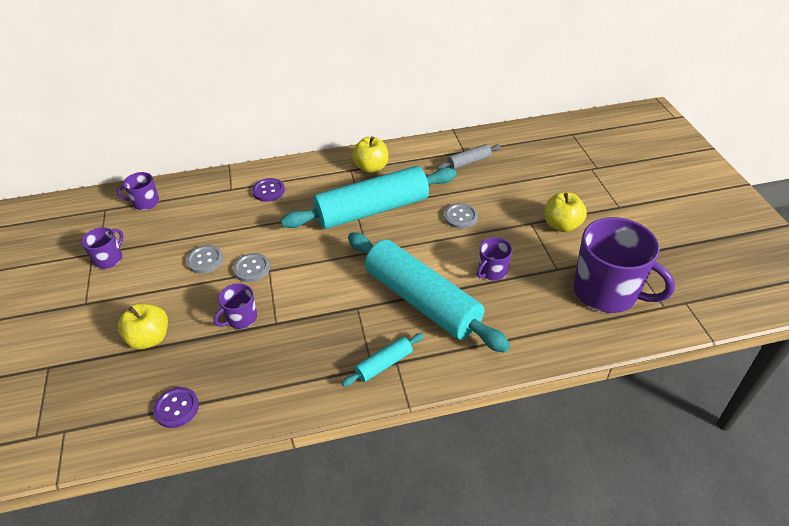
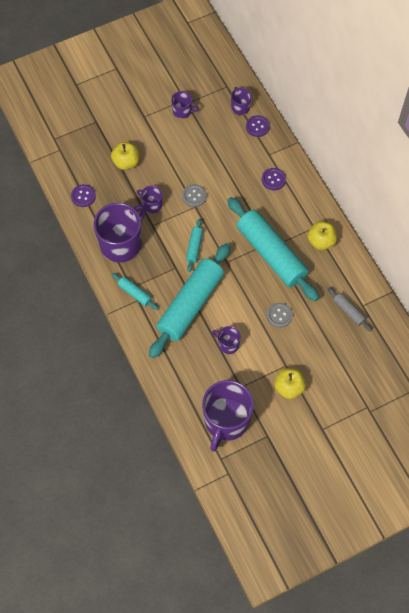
camera: 75 degrees right, 20 degrees up
(185, 192) = (257, 127): none -> purple button
(205, 260) = (194, 166): grey button -> none
(290, 367) = (121, 243): none -> purple mug
(332, 281) = (194, 247): none -> turquoise rolling pin

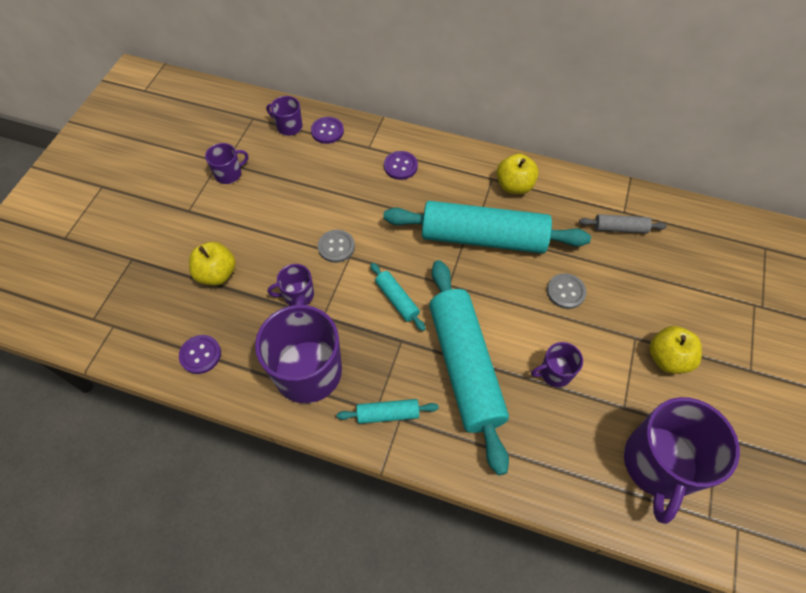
camera: 45 degrees left, 5 degrees down
(226, 421) = (659, 464): purple mug -> purple mug turned 45 degrees clockwise

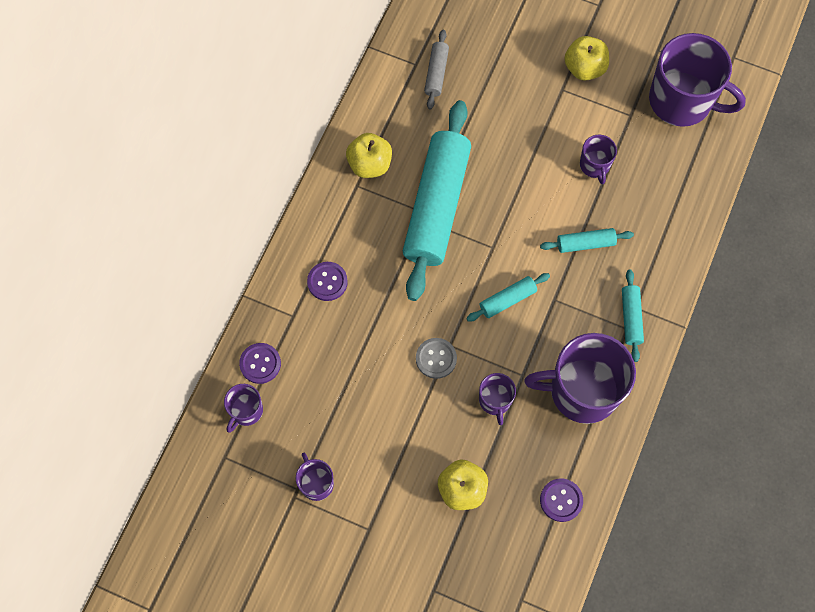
camera: 85 degrees left, 10 degrees up
(465, 367) = (585, 243): turquoise rolling pin -> turquoise rolling pin, size x0.43
(565, 292) = (508, 139): grey button -> none

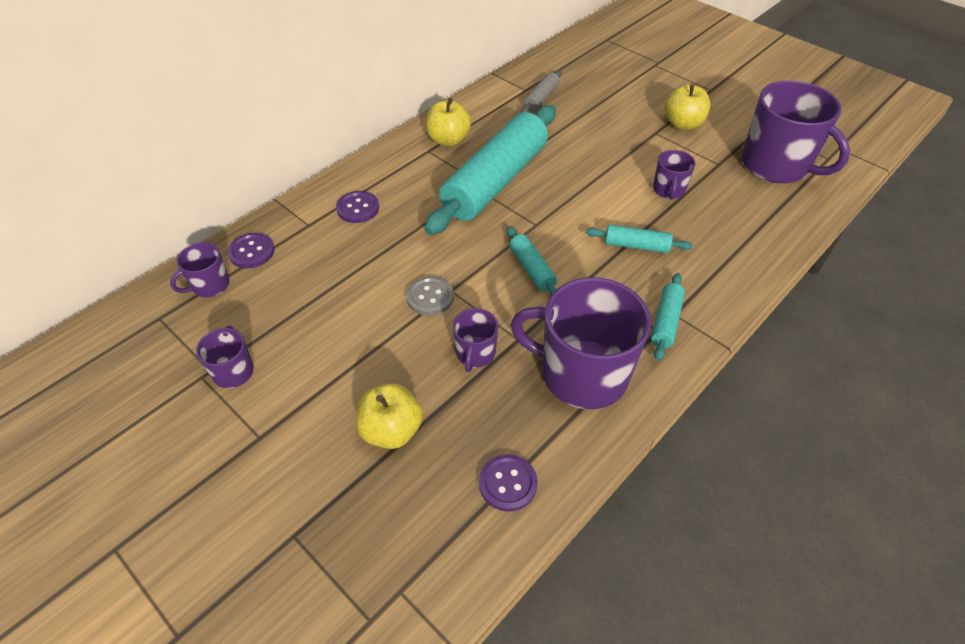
camera: 20 degrees right, 20 degrees down
(507, 300) = (532, 269): turquoise rolling pin -> turquoise rolling pin turned 75 degrees clockwise

